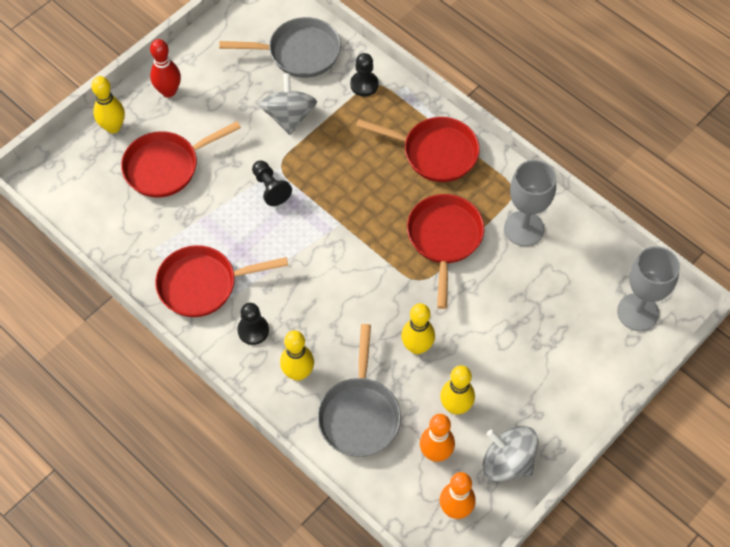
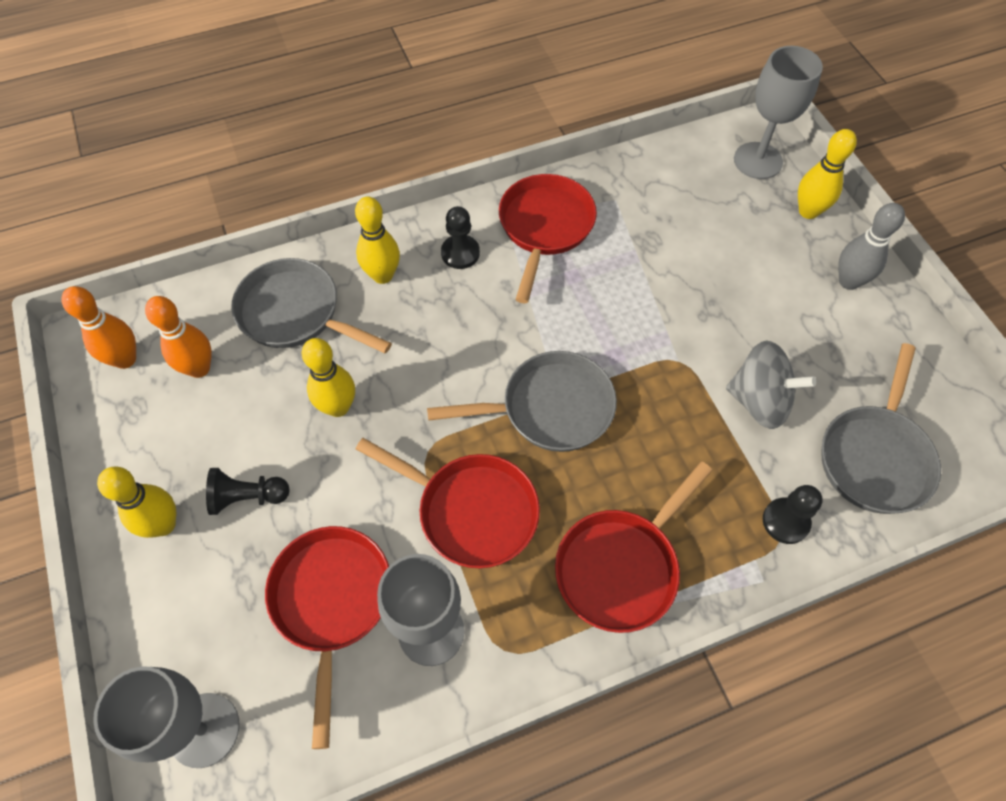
camera: 115 degrees right, 0 degrees up
(73, 169) = (758, 161): none -> grey goblet
(166, 166) = (728, 244): red pan -> red pan (332, 602)
(168, 91) = (848, 281): red bowling pin -> grey bowling pin
(270, 188) = (649, 337): black pawn -> black pawn (248, 497)
(353, 224) = (550, 408): none -> grey pan
(455, 406) = (237, 414): yellow bowling pin -> yellow bowling pin (163, 524)
(507, 462) = (133, 438): grey spinning top -> none

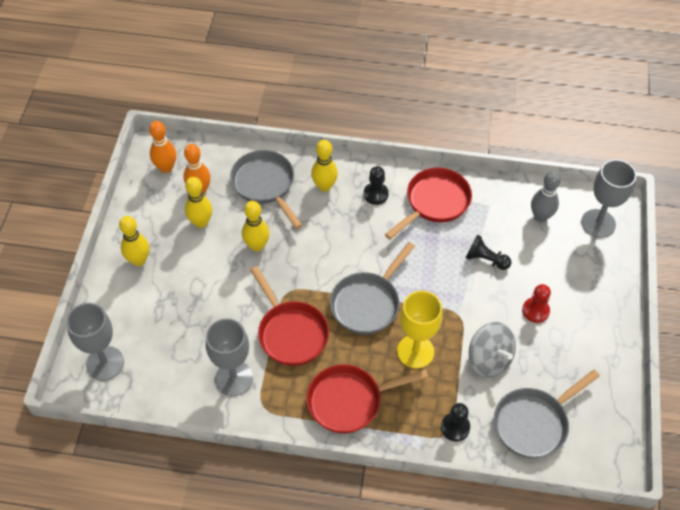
camera: 30 degrees right, 5 degrees down
(248, 497) = (185, 268): black pawn -> black pawn (485, 259)
(332, 602) = (195, 339): red pan -> none
(550, 408) = (367, 303): grey pan -> grey pan turned 105 degrees clockwise
(659, 442) = (415, 351): none -> yellow goblet
(767, 305) = (535, 310): none -> red pawn
(808, 211) = (606, 269): yellow bowling pin -> yellow bowling pin (201, 222)
(848, 281) = (598, 322): grey bowling pin -> grey bowling pin (540, 216)

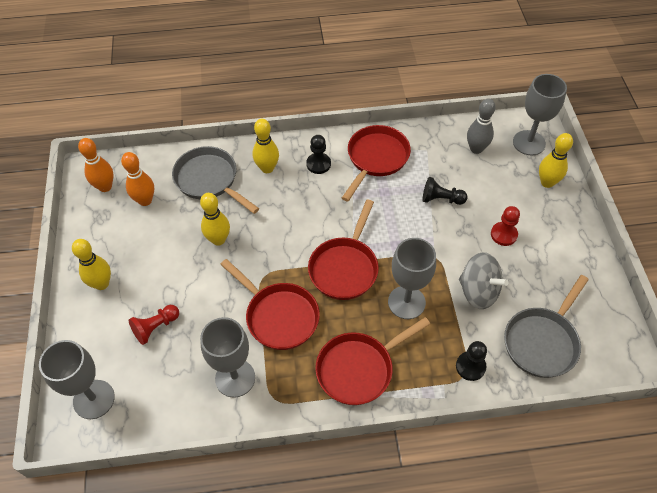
camera: 15 degrees left, 0 degrees up
(176, 313) = (155, 327): none -> red pawn
(201, 222) = (155, 231): yellow bowling pin -> yellow bowling pin (547, 182)
(367, 303) = (345, 267): grey pan -> red pan
(415, 351) = (406, 302): yellow goblet -> grey goblet

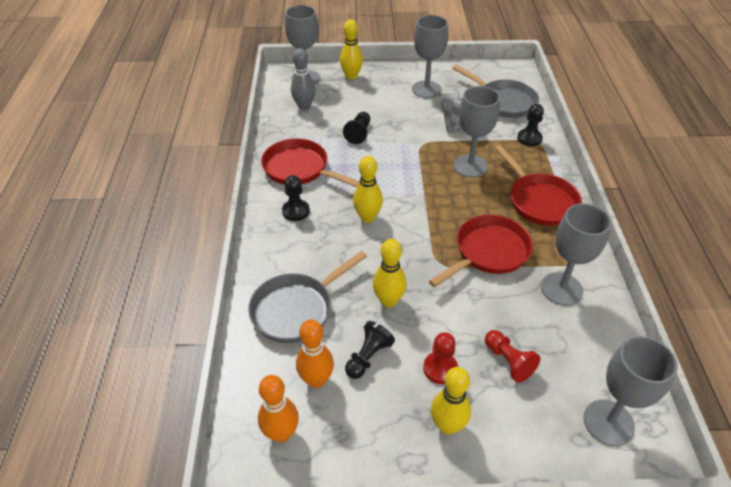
camera: 85 degrees left, 10 degrees down
(163, 230) = (368, 357): none -> black pawn
(267, 168) = (291, 254): yellow bowling pin -> yellow bowling pin (367, 217)
(345, 267) = (432, 201): red pan -> none
(503, 234) = (402, 105): red pawn -> red pawn (440, 368)
(543, 257) = (426, 89): none -> grey goblet

